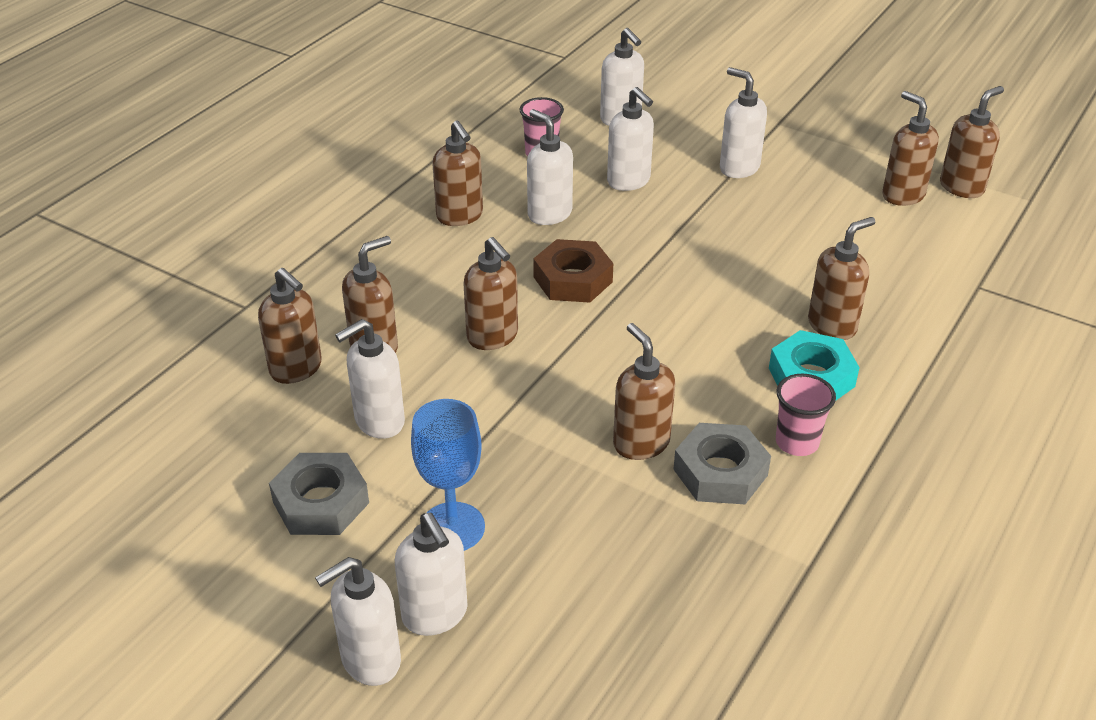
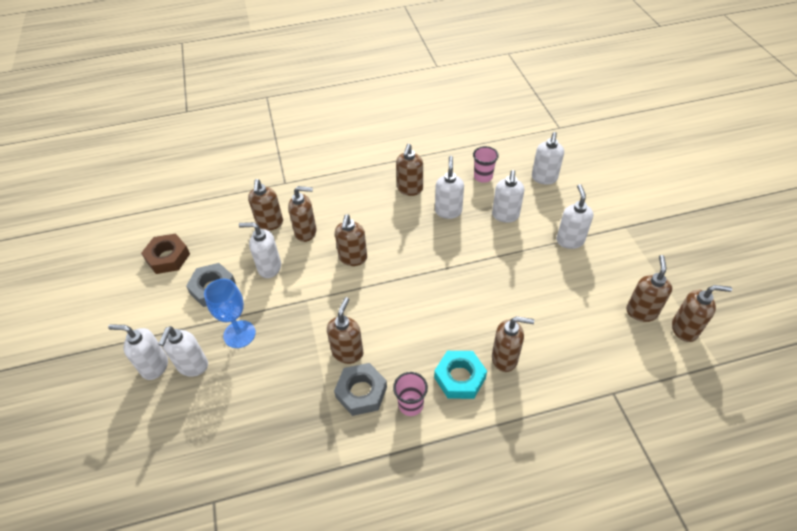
camera: 45 degrees right, 10 degrees up
(572, 279) = (417, 252): brown nut -> brown nut (168, 257)

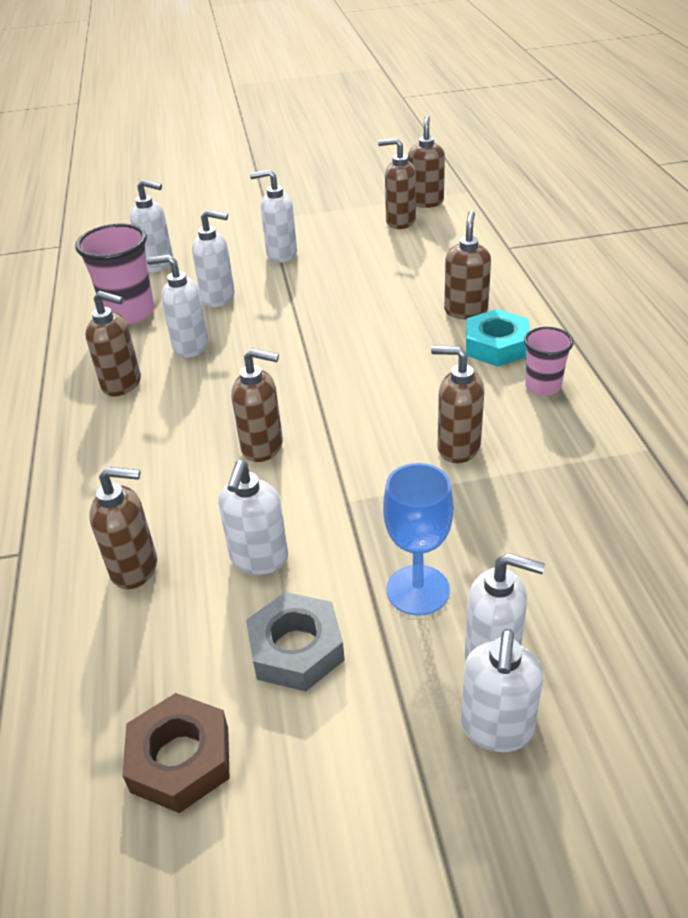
camera: 85 degrees left, 10 degrees down
(306, 232) = (180, 510): brown soap dispenser -> none
(361, 392) = (528, 432): grey nut -> none
(483, 177) = (129, 313): pink cup -> pink cup, size x1.68

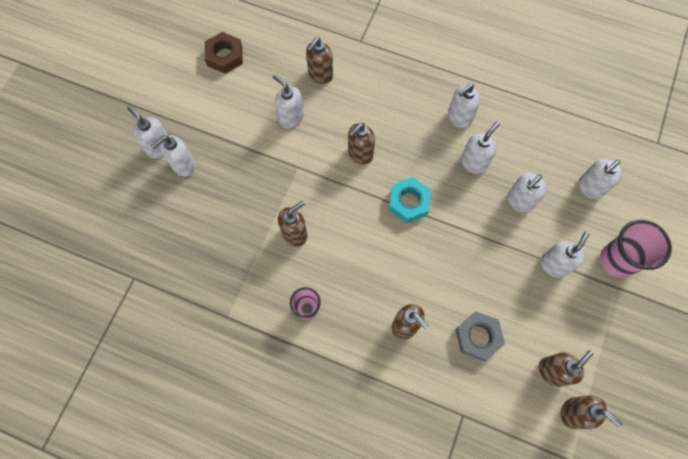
camera: 120 degrees right, 30 degrees up
(122, 384) = (459, 118): brown soap dispenser -> white soap dispenser
(129, 313) = (534, 148): pink cup -> pink cup (617, 260)
(296, 649) = (238, 108): grey nut -> grey nut (478, 337)
(418, 590) = (231, 162): blue goblet -> none
(496, 346) = (359, 315): turquoise nut -> turquoise nut (409, 202)

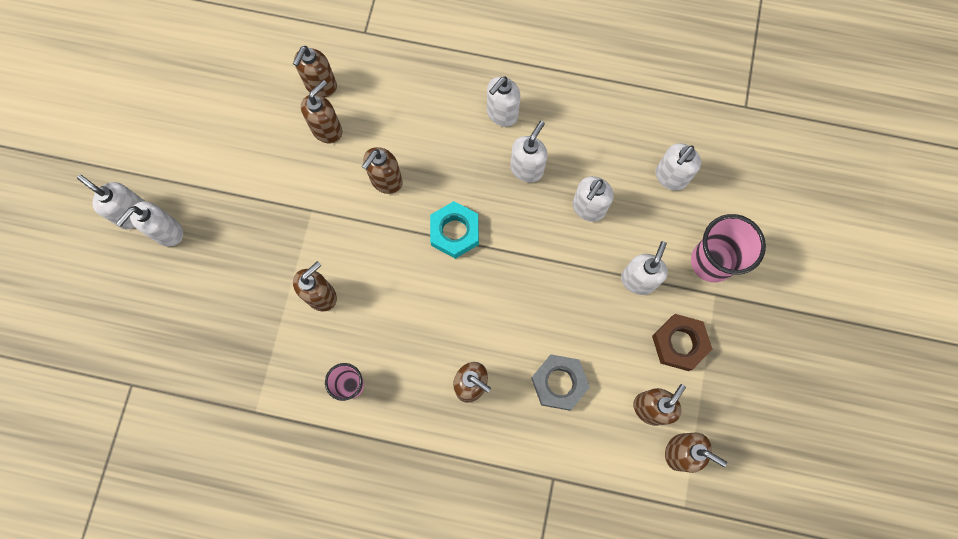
camera: 10 degrees left, 5 degrees up
(224, 56) = (195, 80): brown nut -> brown nut (679, 343)
(291, 118) = (293, 148): white soap dispenser -> none
(320, 108) = (327, 130): none -> brown soap dispenser

